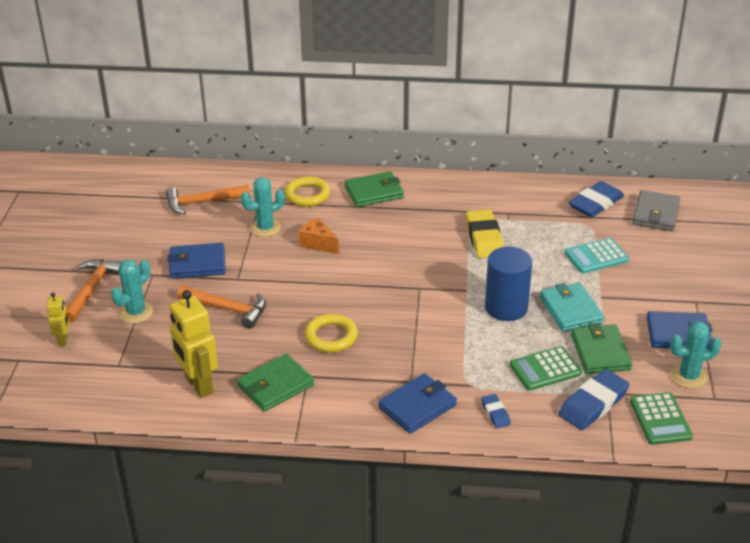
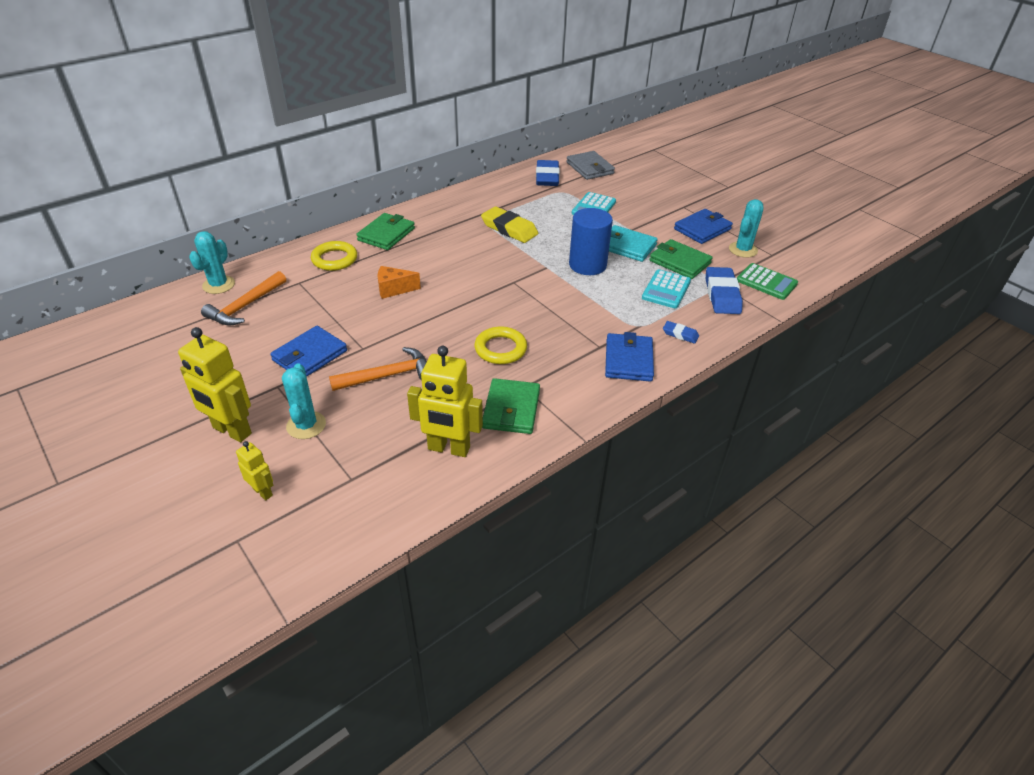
camera: 45 degrees left, 5 degrees up
(92, 289) = (231, 431): orange hammer -> yellow robot
(265, 228) = (333, 299): turquoise cactus -> turquoise cactus (218, 285)
(545, 369) = (666, 290): green calculator -> turquoise calculator

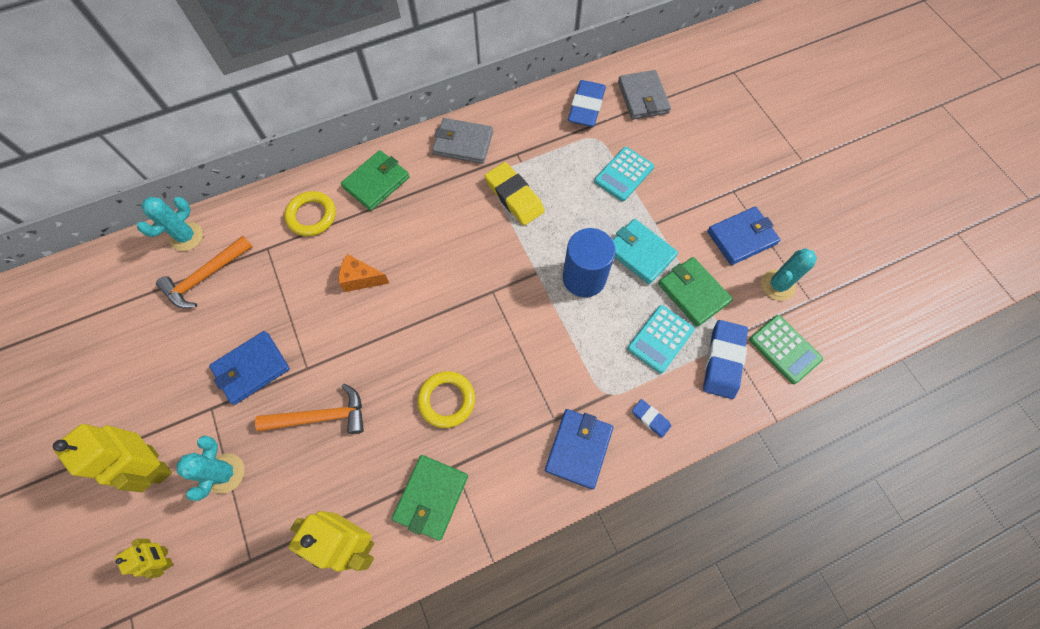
camera: 15 degrees right, 25 degrees up
(453, 205) = (463, 143): none -> grey wallet

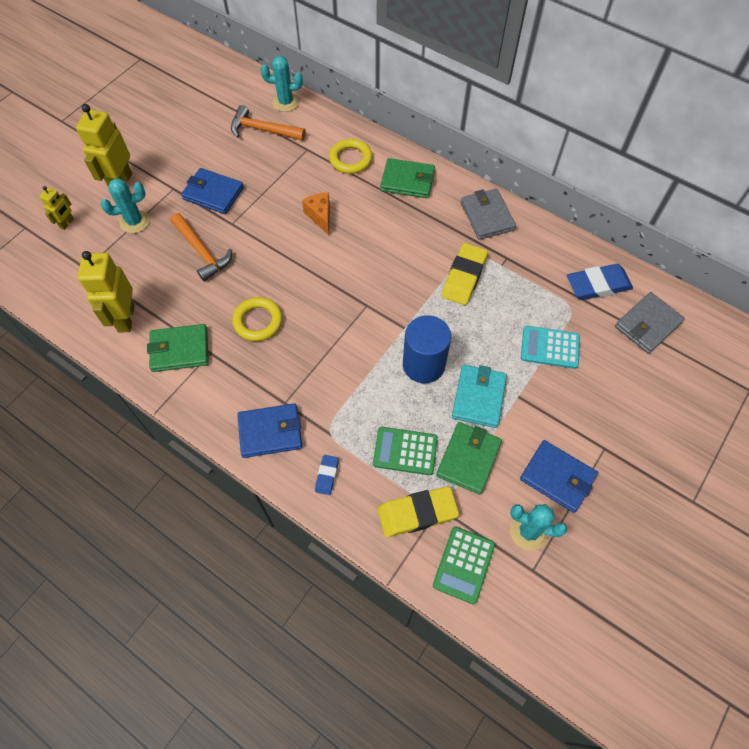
camera: 60 degrees right, 5 degrees down
(660, 339) = (405, 451): turquoise calculator -> green calculator
(723, 361) = (417, 513): blue eraser -> yellow eraser

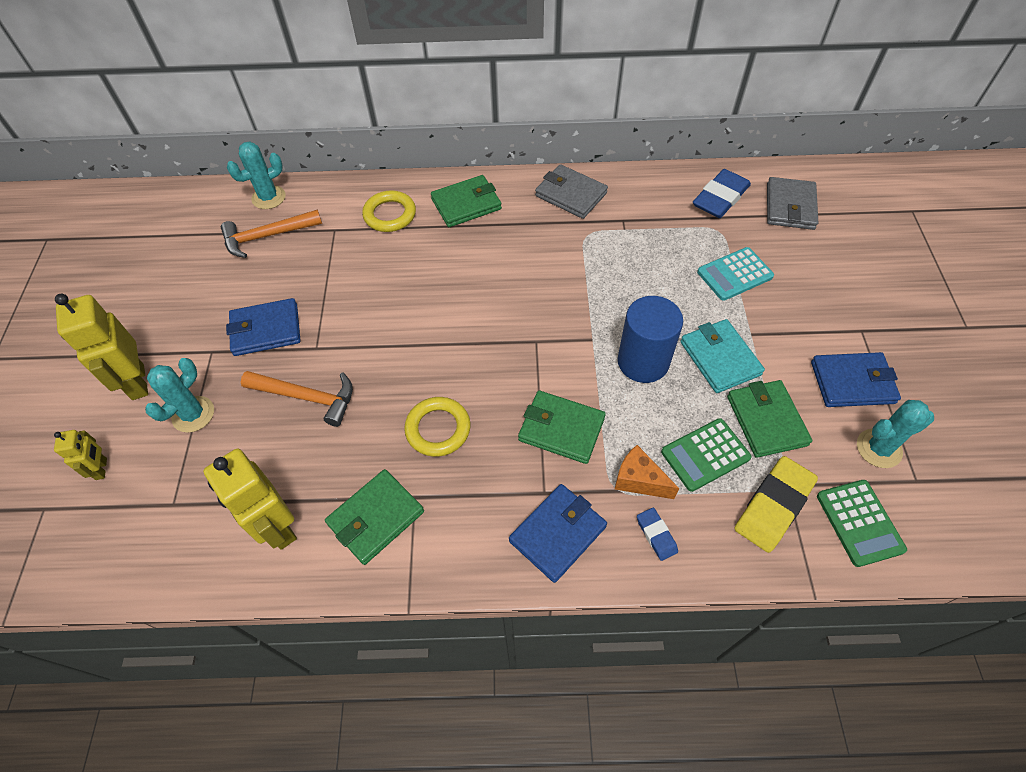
camera: 35 degrees left, 5 degrees down
(320, 216) = (408, 285): orange cheese -> orange cheese (639, 480)
(330, 372) = (561, 429): none -> green wallet
(464, 277) = (602, 259): yellow eraser -> none

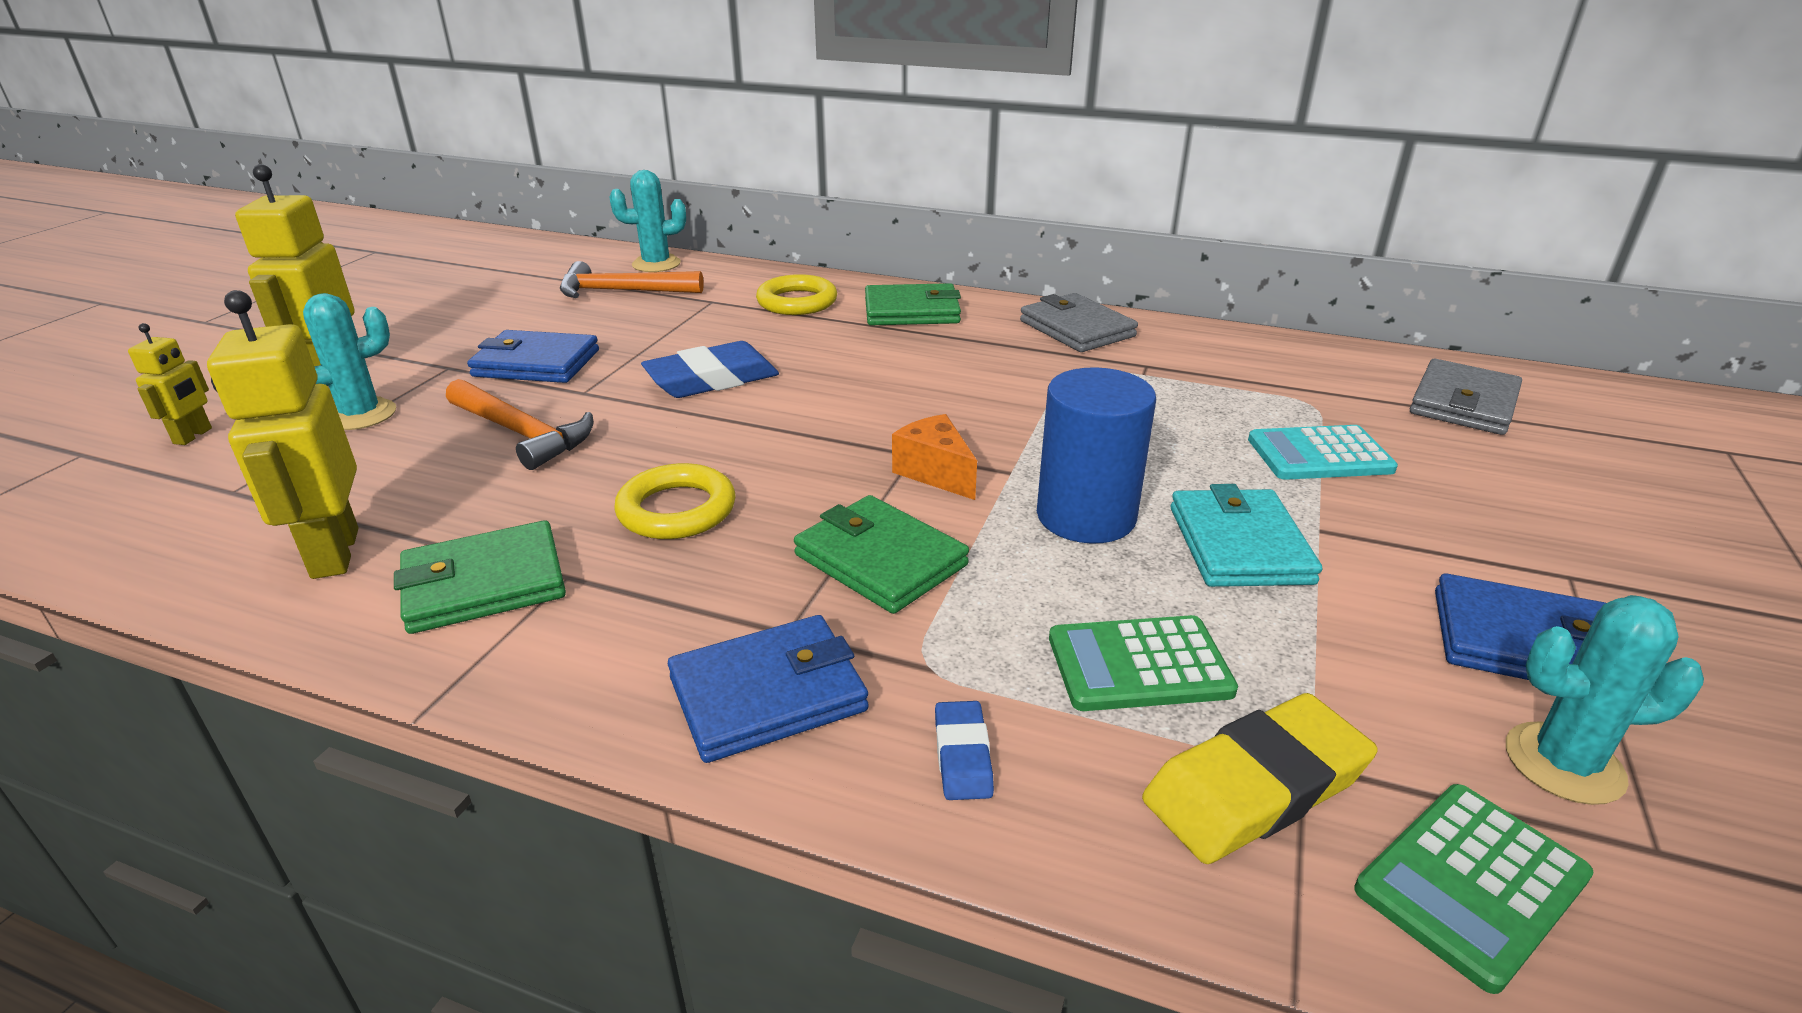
camera: 20 degrees right, 25 degrees down
(639, 480) = (979, 664): orange cheese -> orange cheese (935, 473)
(720, 198) = (1332, 373): blue eraser -> blue eraser (712, 379)
(766, 420) = (1299, 650): green wallet -> none
(859, 522) = (1471, 883): green calculator -> green calculator turned 45 degrees clockwise

